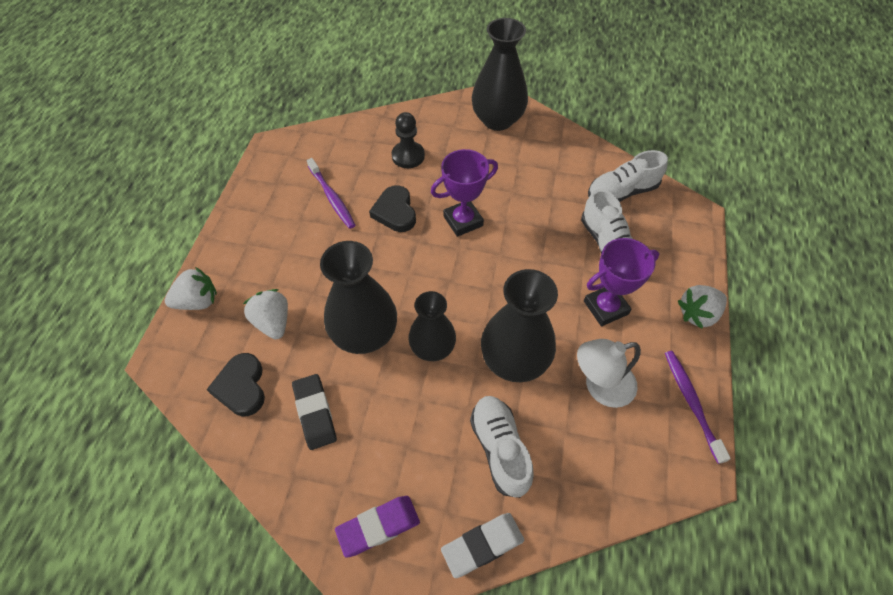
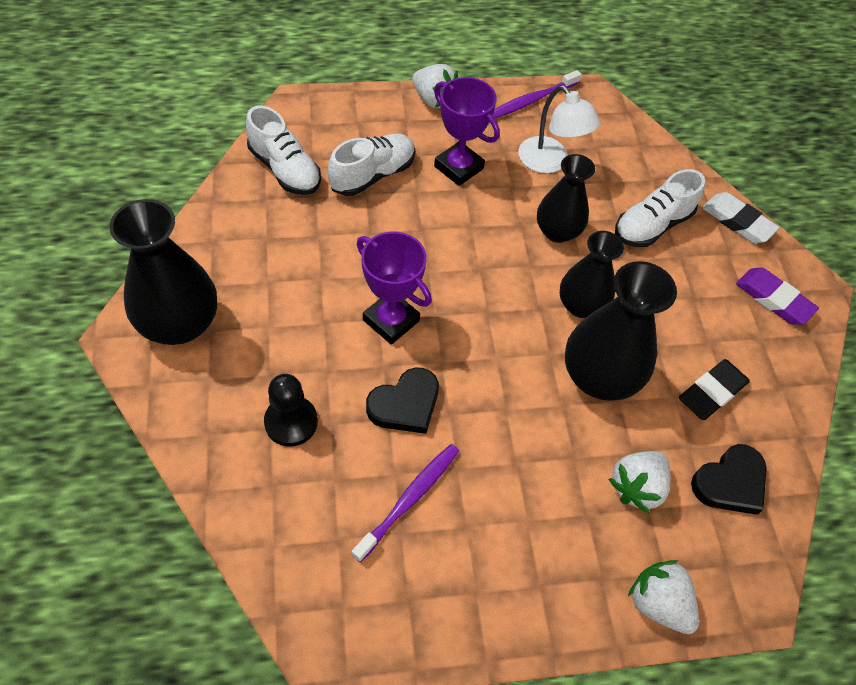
camera: 115 degrees left, 0 degrees up
(514, 360) = (557, 231): black vase -> black vase, size x0.66

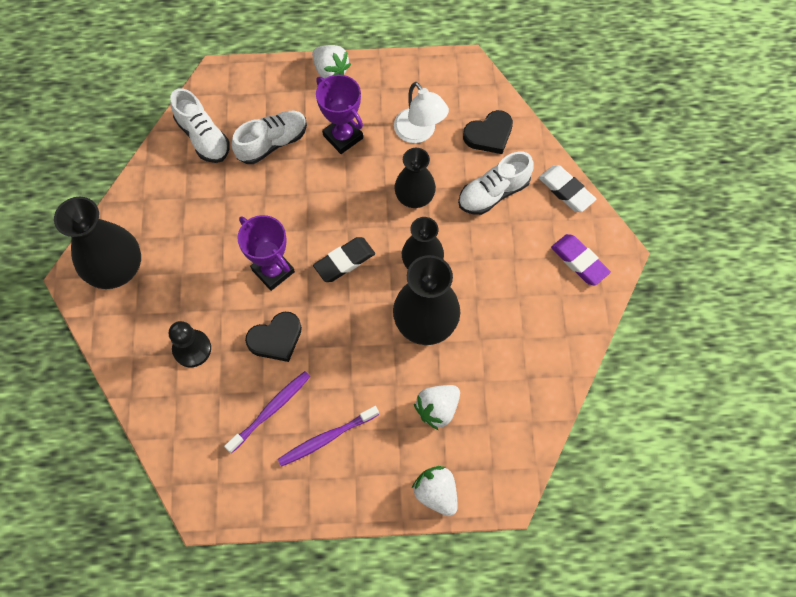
camera: 10 degrees right, 10 degrees up
(531, 101) = (413, 72): purple toothbrush -> purple toothbrush (326, 438)
(712, 392) = (511, 338): black eraser -> black eraser (344, 261)
(730, 482) = (508, 409): black heart -> black heart (489, 135)

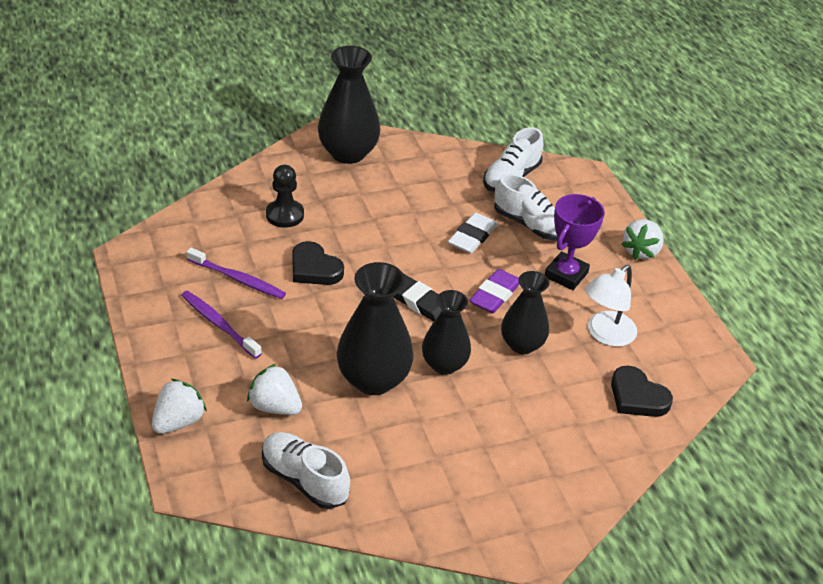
camera: 70 degrees right, 25 degrees down
(273, 271) = (387, 252): purple trophy -> none
(493, 193) = (561, 413): white shoe -> white shoe (304, 480)
(566, 190) = (600, 483): white eraser -> white eraser (472, 237)
(579, 261) = (508, 511): purple eraser -> purple eraser (495, 295)

